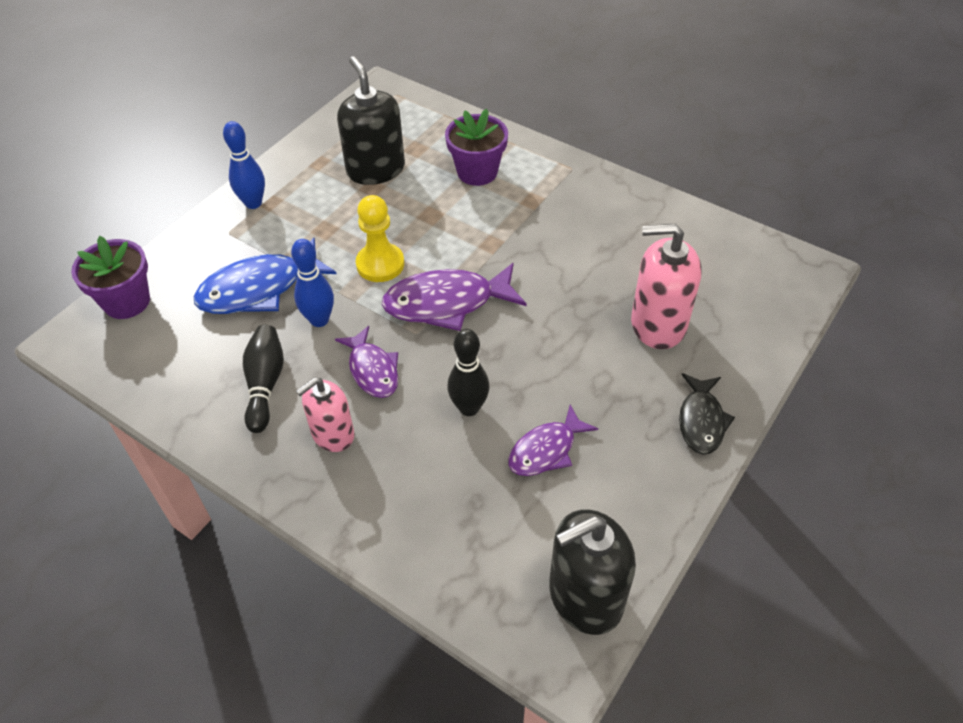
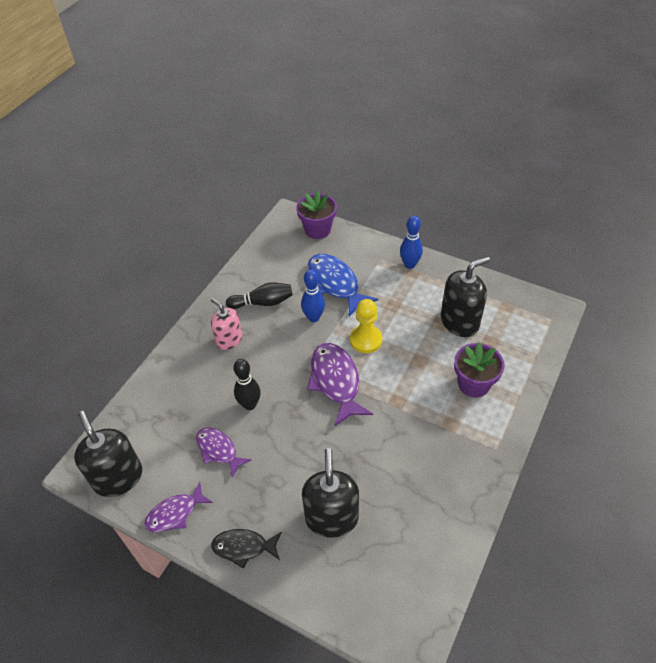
camera: 85 degrees right, 0 degrees up
(372, 370) = (276, 350): purple fish -> purple fish (175, 513)
(658, 324) = (331, 518): pink soap dispenser -> black soap dispenser

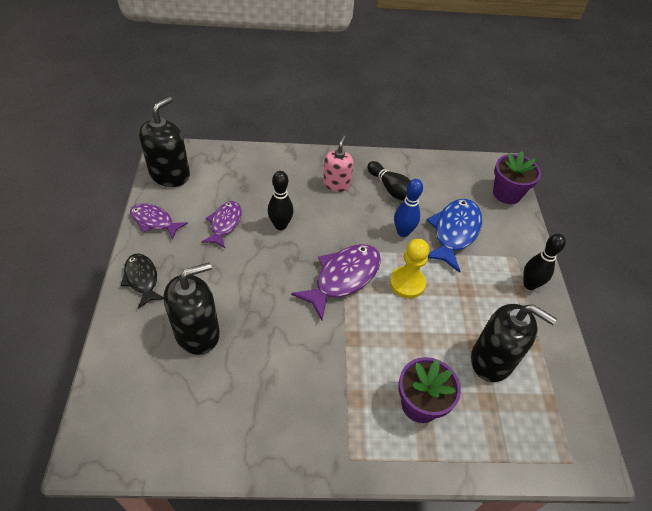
camera: 55 degrees right, 0 degrees up
(409, 264) = (529, 284): blue bowling pin -> black bowling pin

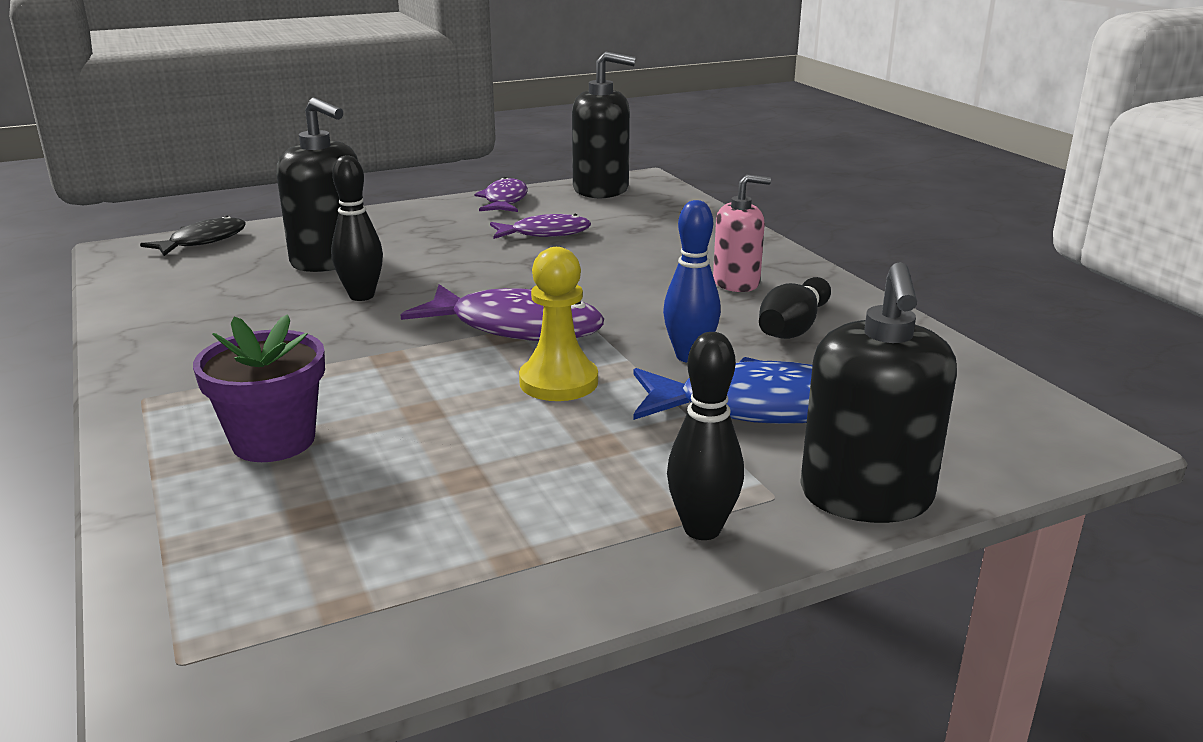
camera: 70 degrees right, 25 degrees down
(142, 279) = (399, 216): black fish -> black fish (203, 241)
(280, 225) = (584, 264): black bowling pin -> black bowling pin (361, 296)
(492, 360) = (425, 505): black soap dispenser -> black soap dispenser (865, 496)
(507, 193) = (986, 455): purple flower pot -> none

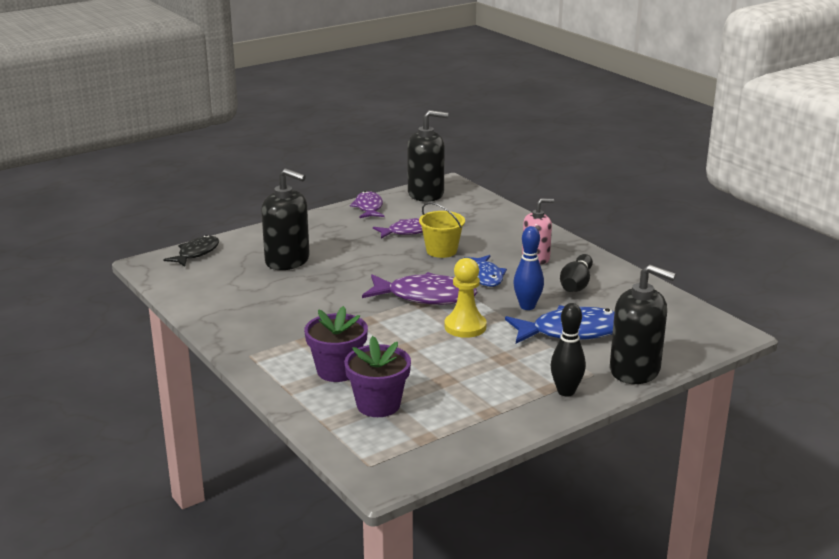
camera: 10 degrees left, 0 degrees up
(300, 518) = (378, 405): none -> purple flower pot
(361, 296) = (324, 284): black bowling pin -> none
(583, 262) = (441, 251): none -> yellow bucket
(637, 304) = (486, 276): none -> blue fish
(865, 496) = (635, 370): black soap dispenser -> black soap dispenser turned 60 degrees counterclockwise

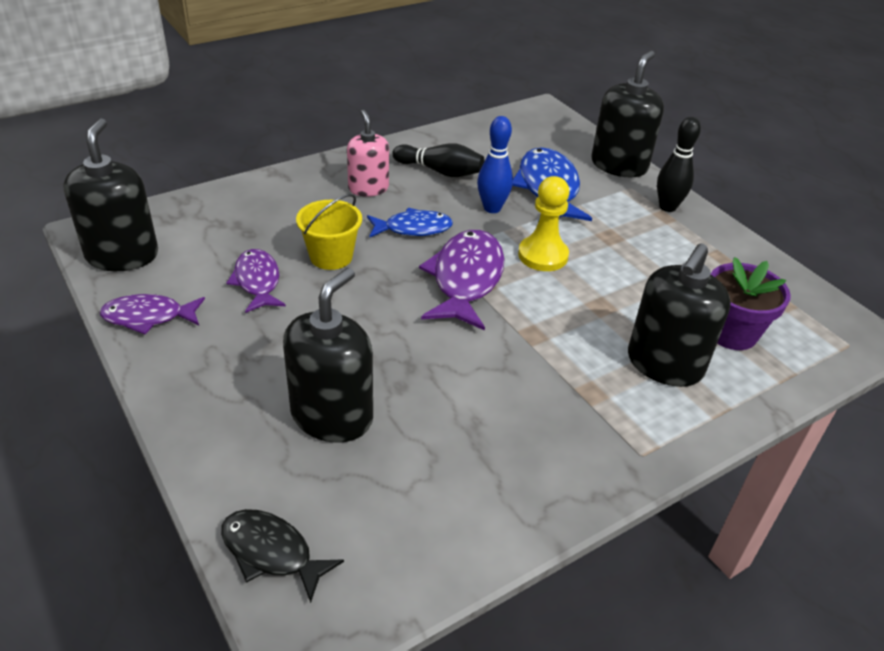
camera: 90 degrees left, 15 degrees up
(337, 371) = (664, 364): purple flower pot -> black soap dispenser

